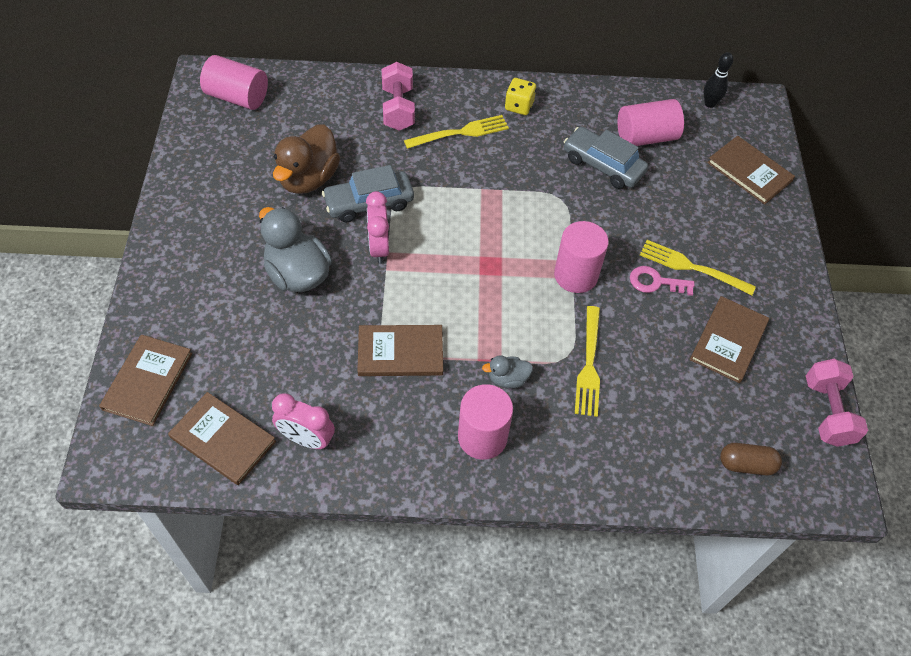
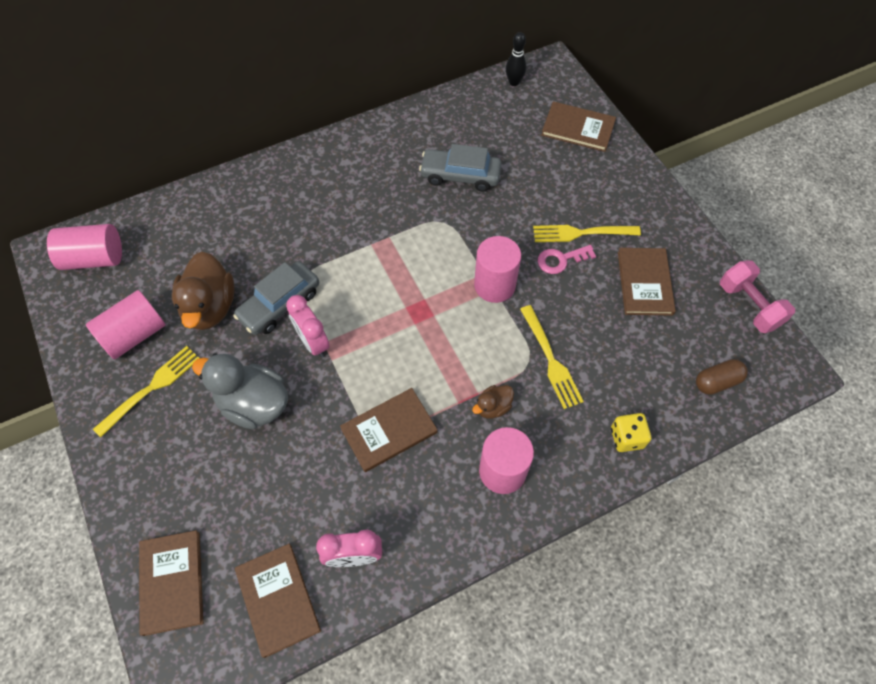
camera: 25 degrees left, 5 degrees up
(223, 439) = (278, 599): brown book -> brown book turned 60 degrees clockwise
(398, 109) = (254, 202): pink dumbbell -> none
(461, 132) = (323, 200): yellow fork -> yellow fork (152, 388)
(507, 379) = (493, 407): grey duck -> brown duck
(519, 106) = (359, 153): yellow dice -> yellow dice (626, 438)
(646, 137) = (480, 134): pink cylinder -> pink cylinder (134, 334)

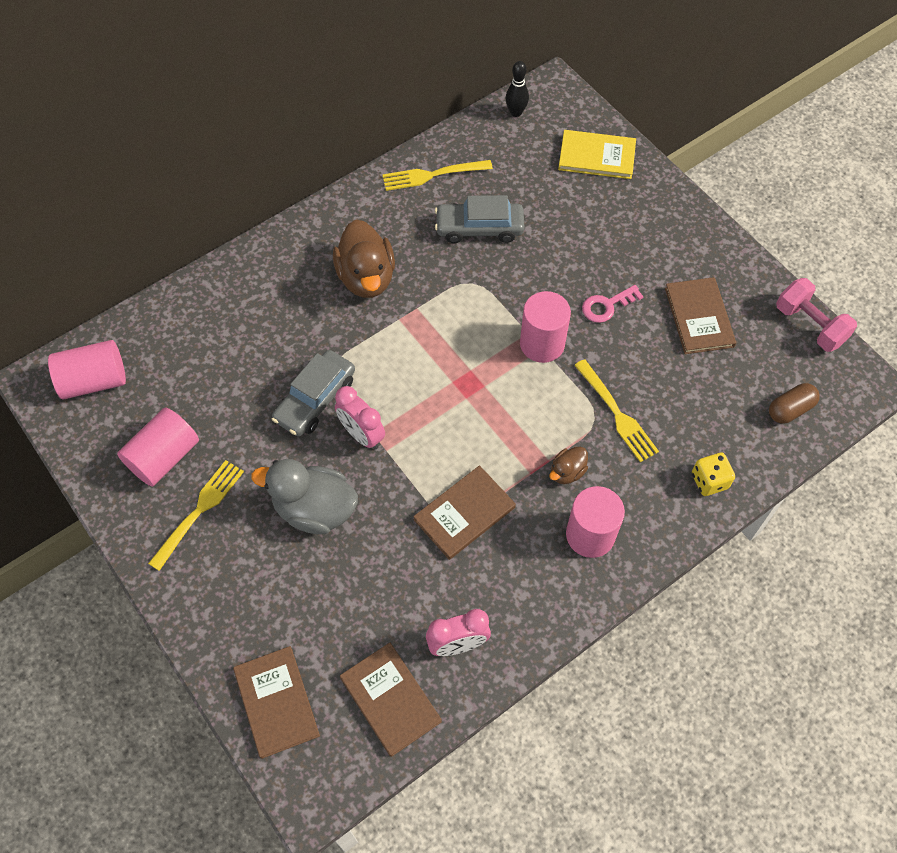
camera: 10 degrees left, 0 degrees up
(210, 307) = (239, 414): brown duck -> brown duck (366, 277)
(578, 128) = (596, 156): brown book -> yellow book
(581, 233) = (622, 273): yellow fork -> yellow fork (432, 175)

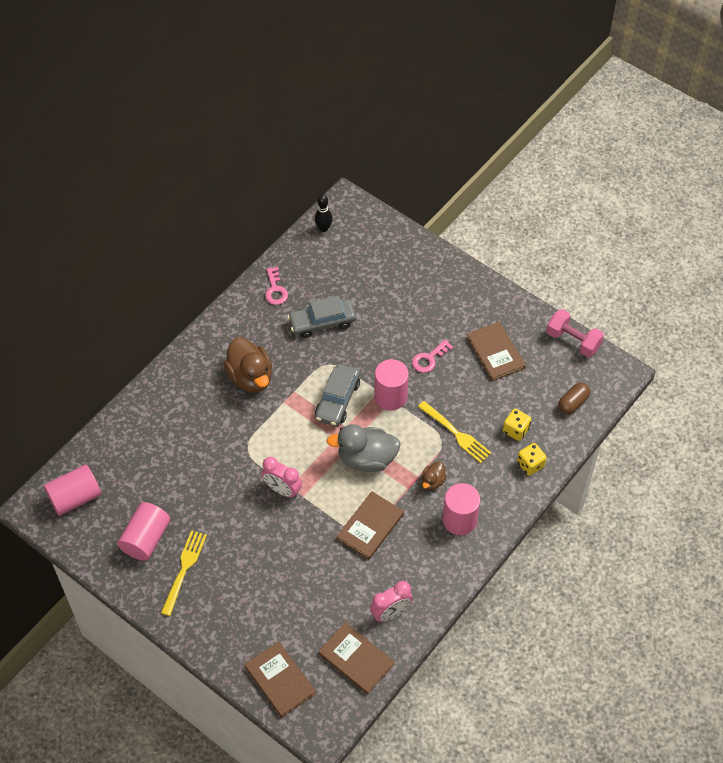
camera: 15 degrees left, 5 degrees down
(314, 509) = (265, 549): grey duck -> grey duck (366, 459)
(315, 399) = (241, 473): grey car -> grey car (337, 400)
(432, 175) = (275, 290): yellow fork -> pink key
(596, 156) = (392, 249): yellow book -> none
(700, 428) = (516, 430): none -> yellow dice

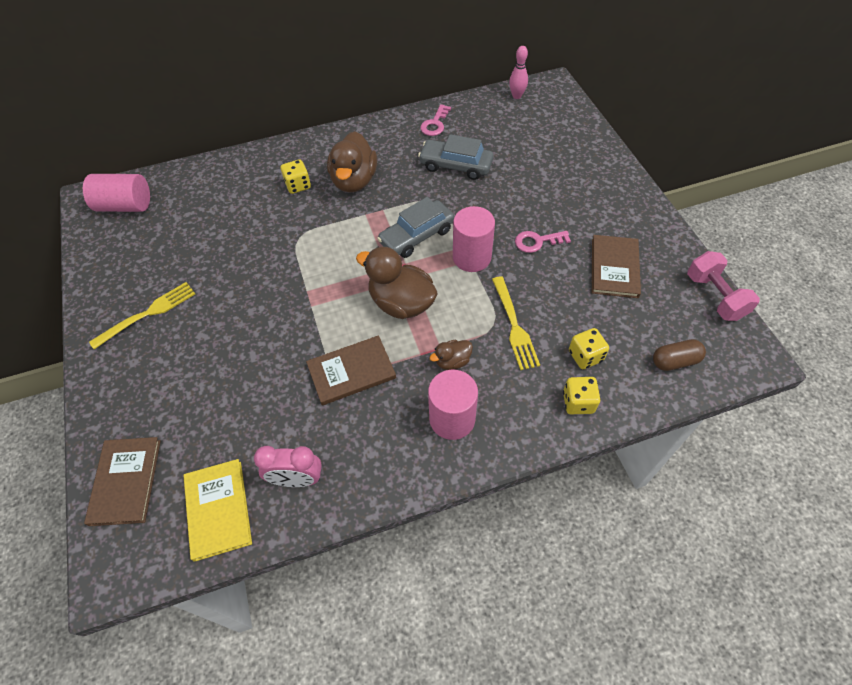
camera: 35 degrees right, 0 degrees up
(146, 539) = (144, 269): pink cylinder -> none
(207, 405) = (298, 185): none -> yellow dice
(282, 490) = (297, 290): pink clock -> none
(323, 228) = (516, 96): black bowling pin -> pink bowling pin
(356, 659) = (218, 509): brown book -> yellow book
(366, 459) = (401, 303): grey duck -> brown duck

